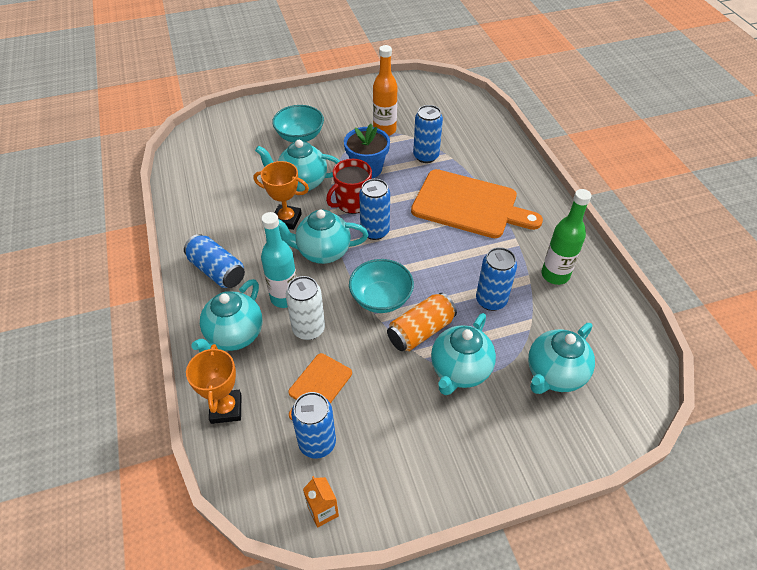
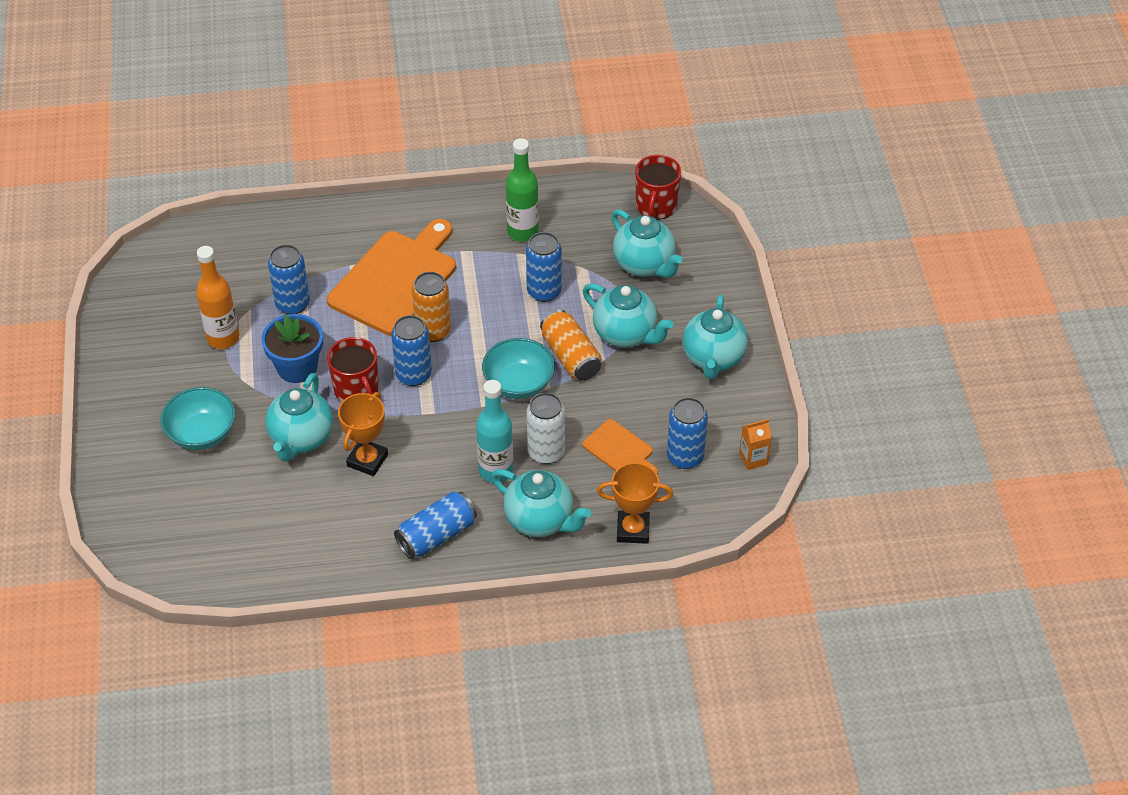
camera: 80 degrees left, 0 degrees up
(322, 252) = (434, 429): turquoise teapot -> turquoise teapot (713, 358)
(423, 235) = (433, 331): none -> orange can
(637, 374) = (656, 206): none -> red mug

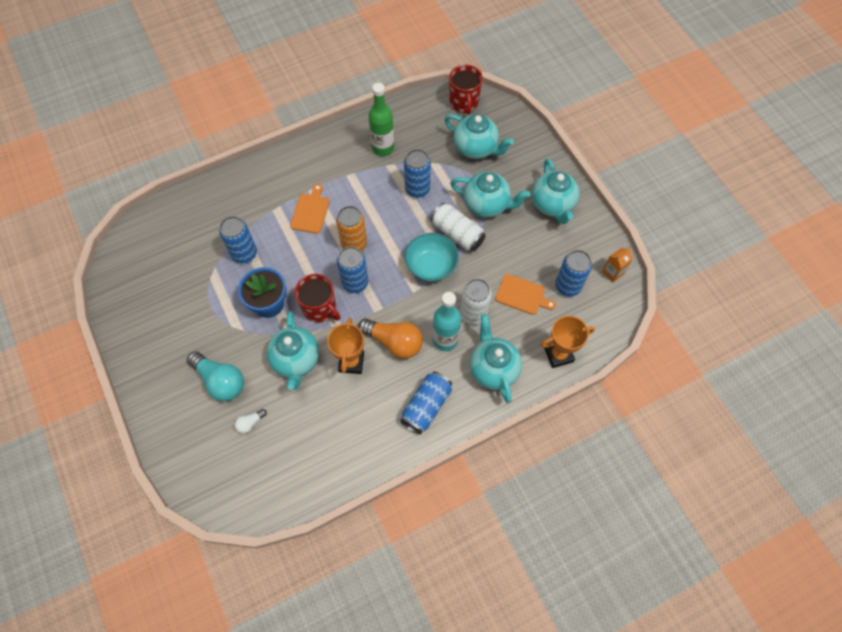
camera: 20 degrees left, 15 degrees up
(202, 433) = (220, 381): turquoise bowl -> turquoise light bulb
(216, 488) = (250, 423): none -> white light bulb
(223, 338) = (204, 297): orange bottle -> none
(396, 280) = (310, 211): orange cutting board -> orange cutting board, size x0.49
(431, 454) = (394, 342): none -> orange light bulb
(540, 520) = (493, 369): turquoise teapot -> turquoise teapot turned 120 degrees counterclockwise
(570, 356) = (457, 233): orange can -> white can

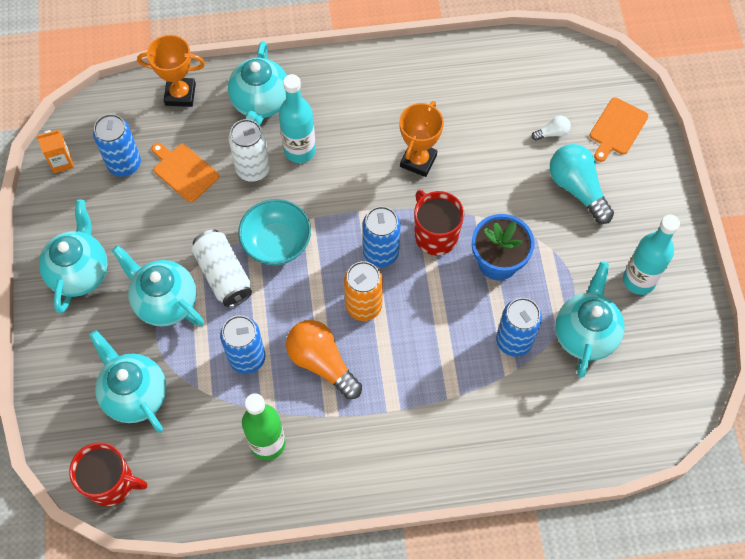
camera: 160 degrees left, 0 degrees up
(162, 323) = (639, 280): none -> turquoise bottle
(296, 360) = (482, 183): turquoise teapot -> turquoise teapot (585, 334)
(310, 211) = (407, 374): orange cutting board -> orange cutting board (617, 128)
(394, 342) = (359, 167): orange light bulb -> orange light bulb (321, 363)
(426, 406) = (351, 89): blue can -> none
(464, 102) = (111, 483): red mug -> red mug turned 90 degrees clockwise

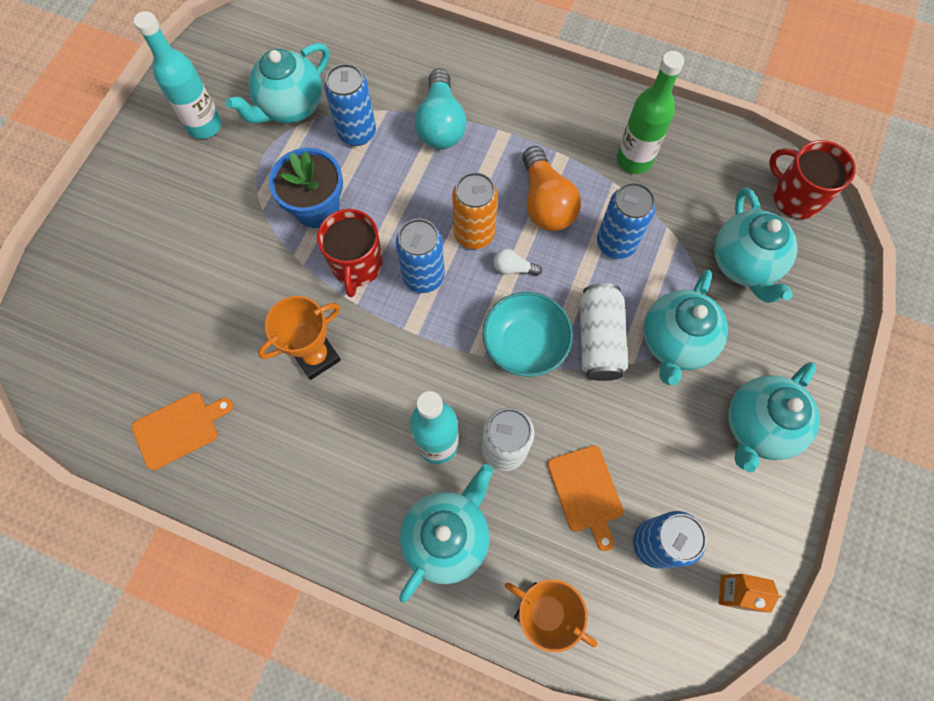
camera: 150 degrees left, 5 degrees up
(165, 302) = (675, 342): turquoise teapot -> turquoise teapot turned 45 degrees clockwise
(552, 133) = (155, 309): white light bulb -> white light bulb (513, 268)
(577, 188) = (182, 237): turquoise light bulb -> turquoise light bulb (441, 124)
(617, 128) = (87, 277): orange cutting board -> orange cutting board (179, 429)

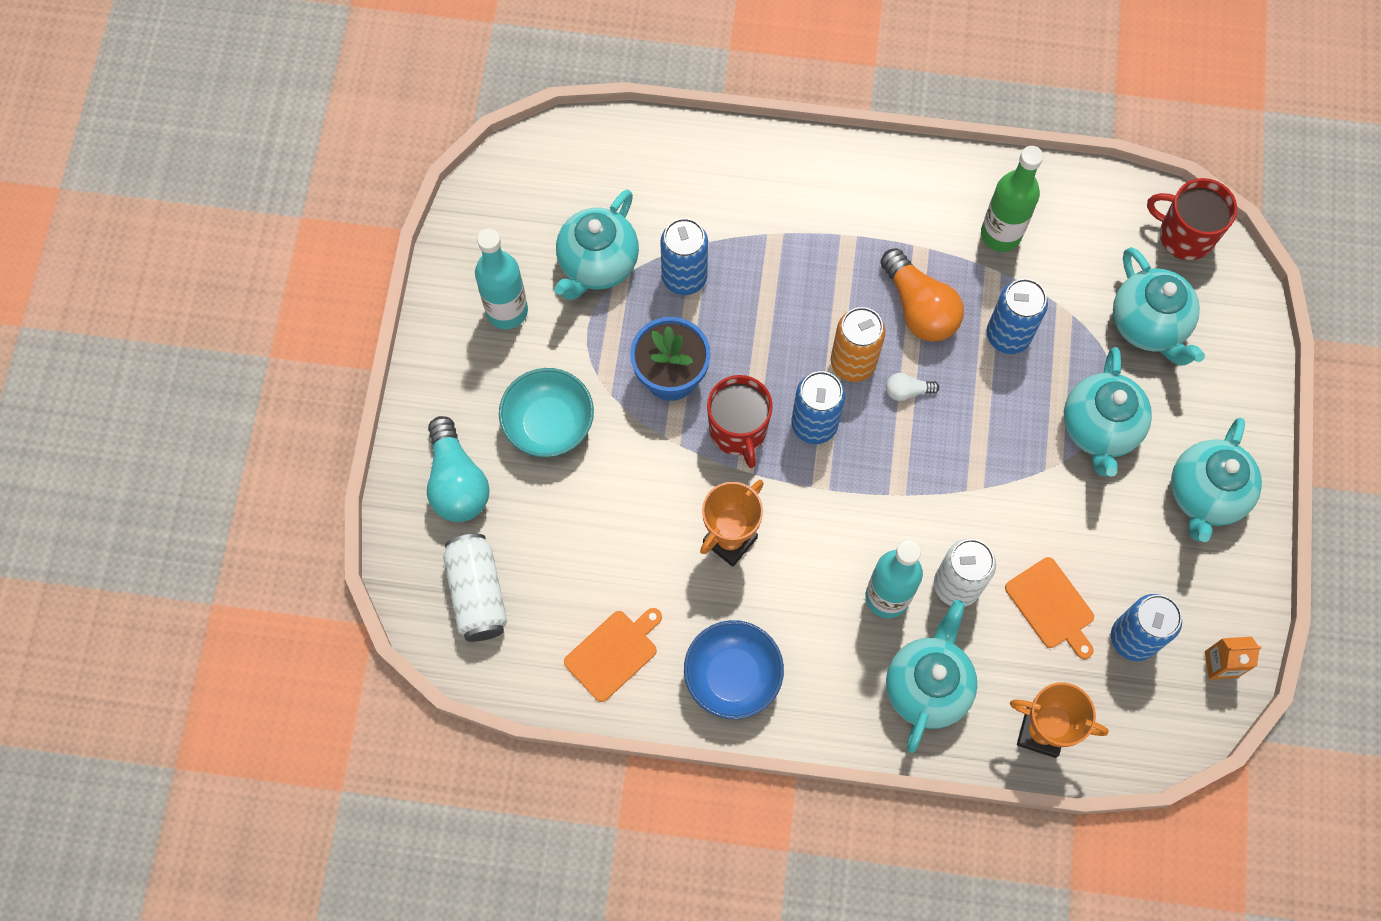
camera: 15 degrees left, 0 degrees up
(274, 478) = (732, 676): none -> blue bowl
(441, 124) = (775, 244): turquoise light bulb -> turquoise light bulb (457, 482)
(524, 344) = (944, 471): turquoise bowl -> turquoise bowl (549, 424)
(599, 339) = (1020, 446): white can -> white can (477, 593)

